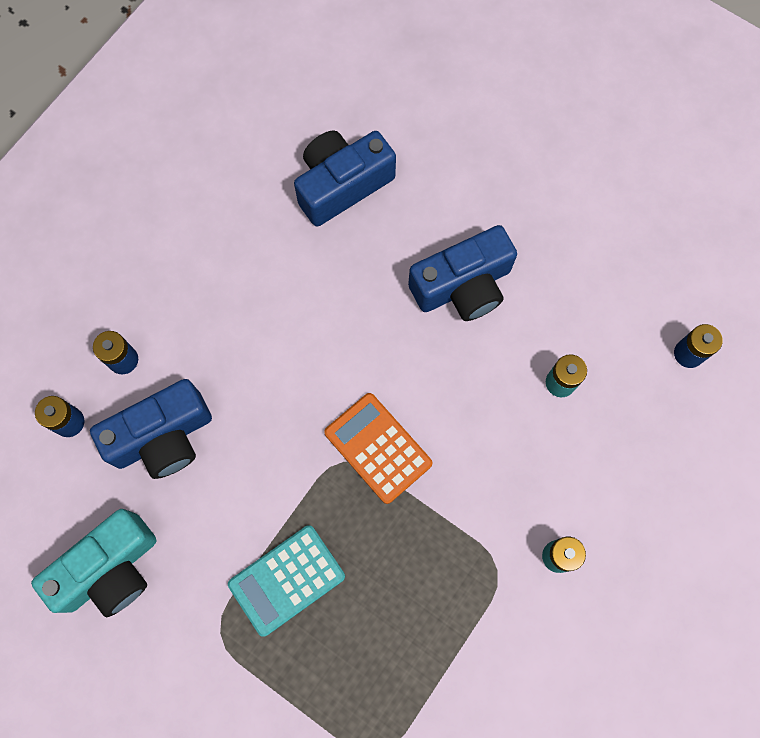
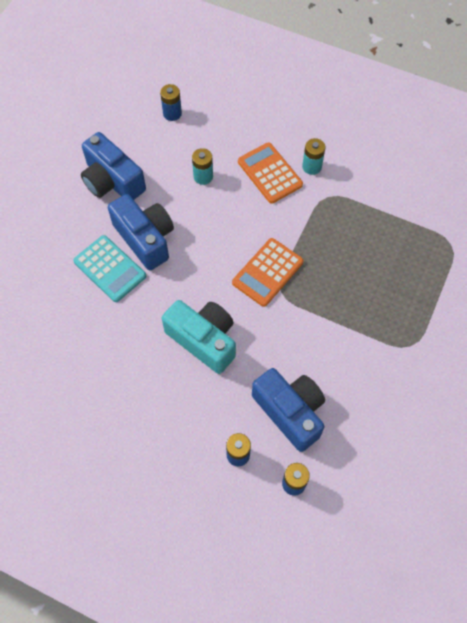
camera: 100 degrees left, 10 degrees down
(110, 569) = (390, 426): turquoise camera -> turquoise camera (203, 340)
(286, 580) = (366, 312): turquoise calculator -> turquoise calculator (110, 269)
(342, 185) = (76, 327): blue camera -> blue camera (112, 181)
(553, 486) = (270, 173): none -> orange calculator

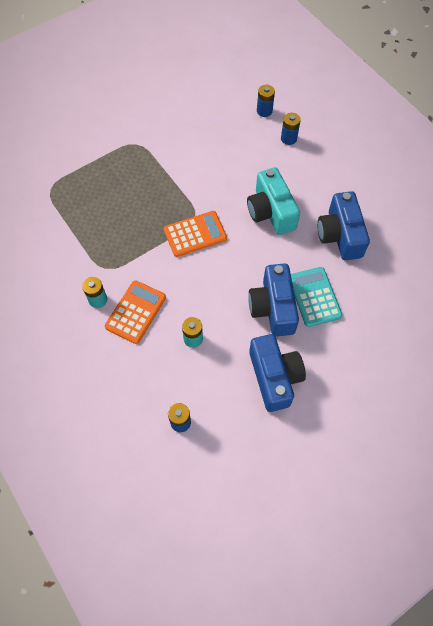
camera: 150 degrees left, 0 degrees up
(270, 173) = (136, 312): orange calculator -> orange calculator turned 150 degrees counterclockwise
(290, 412) = (241, 145): blue camera -> blue camera (340, 235)

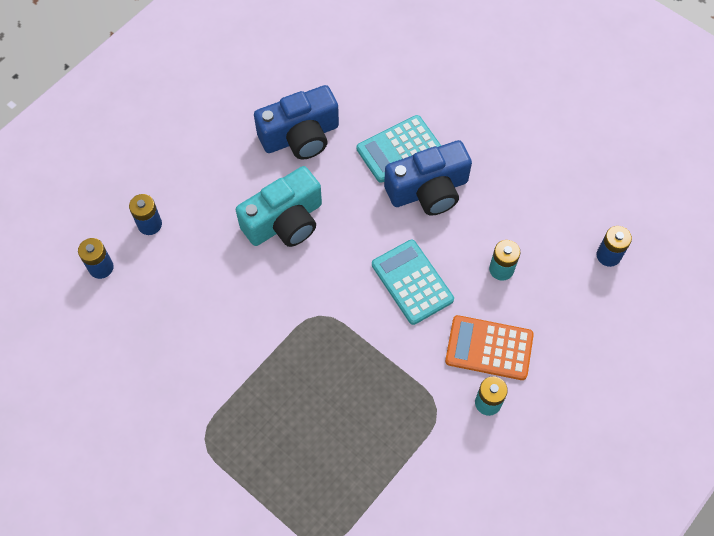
camera: 105 degrees left, 0 degrees up
(195, 234) = (348, 307): orange calculator -> none
(201, 277) = (412, 282): none -> turquoise calculator
(274, 377) = (517, 171): blue camera -> none

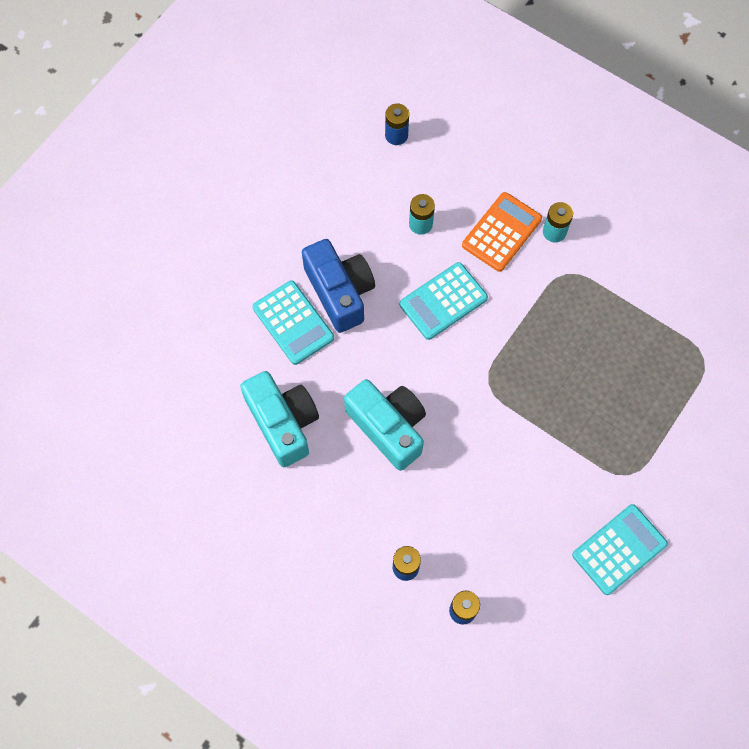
camera: 95 degrees left, 5 degrees up
(129, 417) = (619, 549): none -> turquoise calculator
(300, 136) = (283, 422): blue camera -> turquoise camera
(489, 348) = (502, 232): orange calculator -> orange calculator turned 150 degrees counterclockwise

